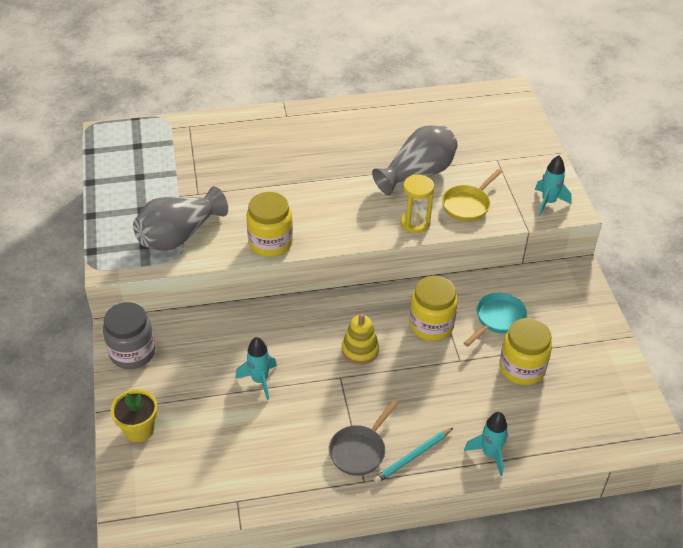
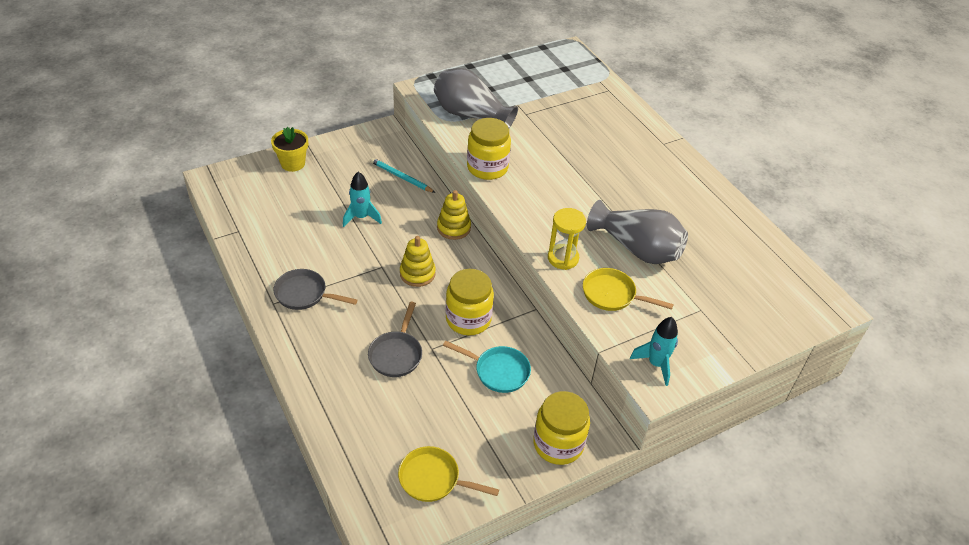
camera: 70 degrees right, 0 degrees up
(132, 352) = (366, 142): grey jar -> none
(305, 308) = (453, 228): none -> yellow stacking toy
(413, 457) = (306, 331): turquoise pencil -> turquoise pencil (401, 177)
(460, 388) = (396, 354): none -> grey pan
(490, 454) = (323, 388): turquoise rocket -> none
(522, 368) = (439, 400): yellow jar -> yellow jar (558, 444)
(604, 390) = (433, 479): none -> yellow pan

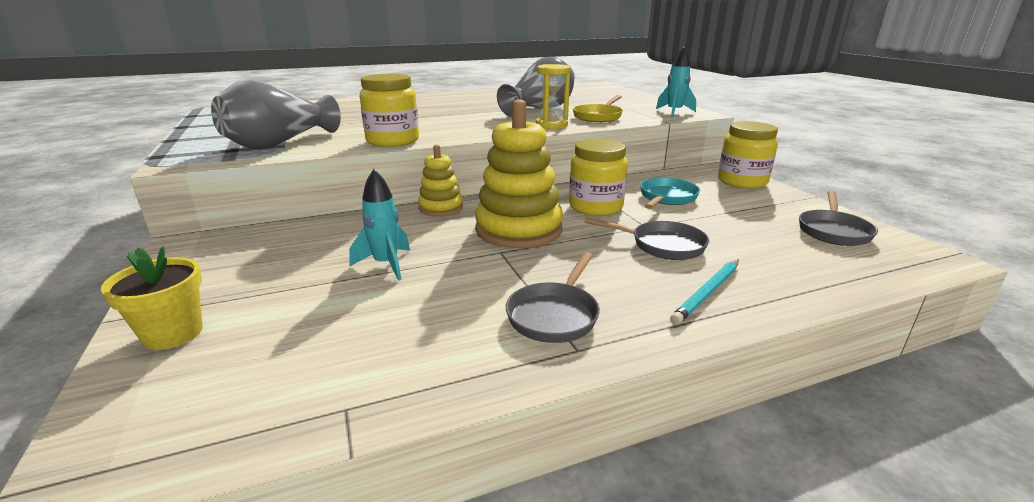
camera: 80 degrees left, 20 degrees down
(401, 177) = (314, 234): turquoise pencil -> turquoise pencil (707, 293)
(417, 274) = (518, 230): yellow stacking toy -> yellow stacking toy, size x1.79
(433, 479) = (833, 231): yellow pan -> grey pan

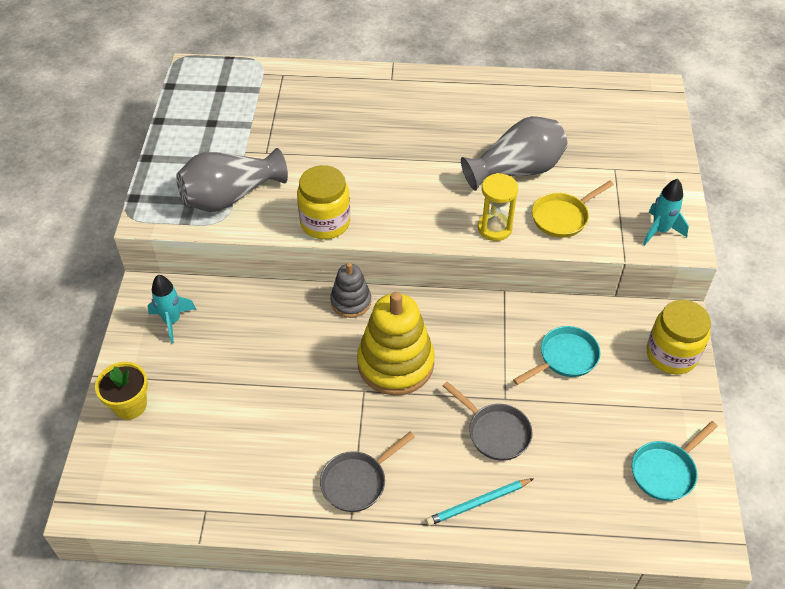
camera: 25 degrees right, 25 degrees up
(386, 264) = (275, 376): turquoise rocket -> turquoise rocket (172, 321)
(441, 208) = (351, 302): yellow stacking toy -> grey stacking toy
(595, 207) = (485, 350): yellow jar -> none
(833, 231) = (665, 471): grey pan -> turquoise pan

